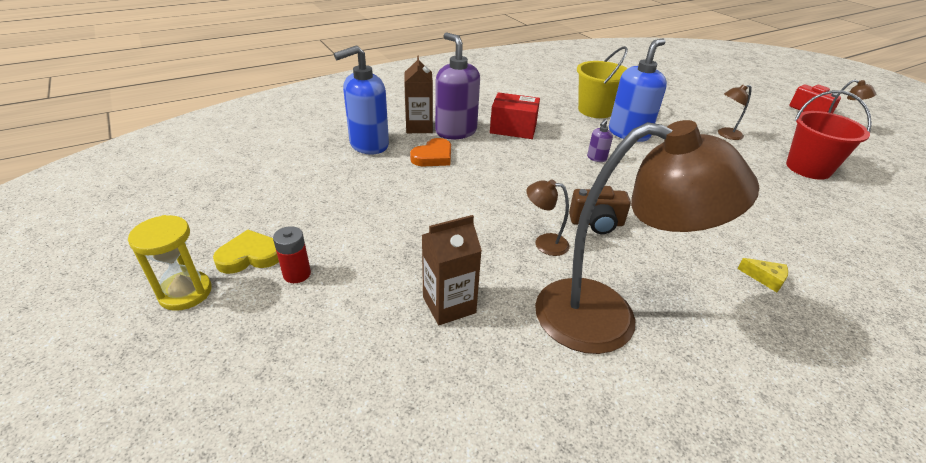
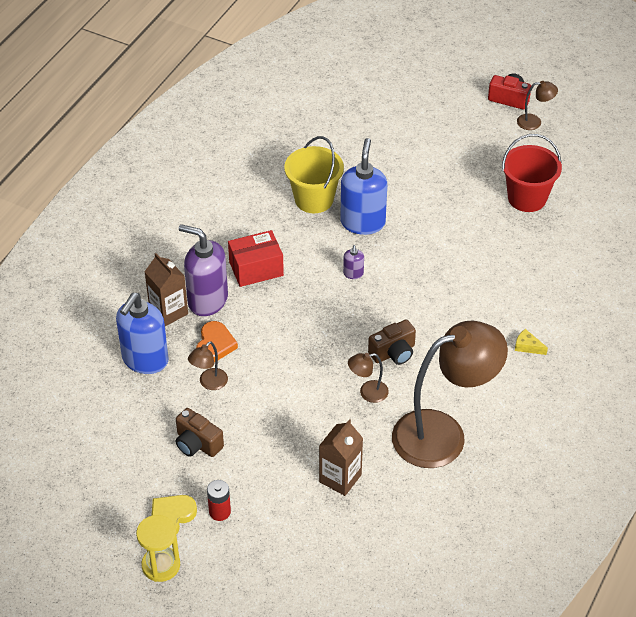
camera: 30 degrees left, 10 degrees up
(343, 211) = (197, 443): none -> brown camera
(726, 135) = (447, 181): brown lamp -> brown lamp (209, 383)
(765, 279) = (527, 346): yellow cheese -> yellow cheese turned 150 degrees counterclockwise

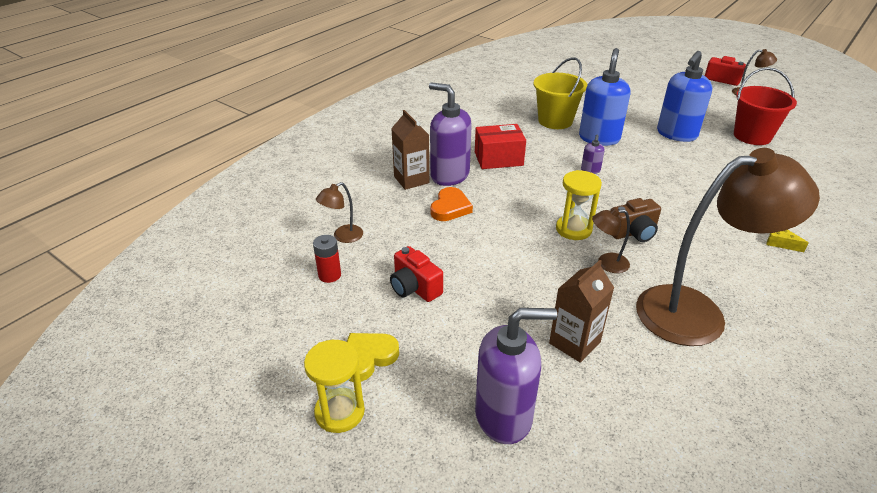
camera: 10 degrees right, 10 degrees down
(145, 360) = (379, 212): blue soap dispenser -> blue soap dispenser (676, 134)
(197, 443) = (414, 287): brown camera -> red camera
(209, 383) = (438, 237): brown lamp -> brown lamp (343, 237)
(220, 512) = (426, 360): red battery -> red battery (329, 275)
(288, 549) = (504, 416): none -> purple soap dispenser
(337, 356) = (573, 229): none -> yellow hourglass

